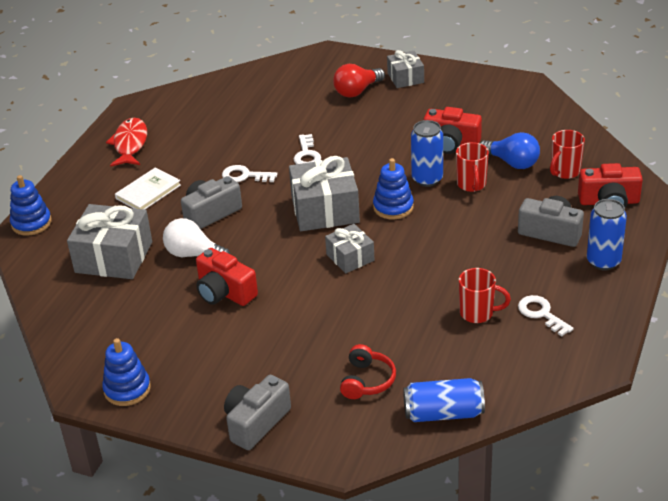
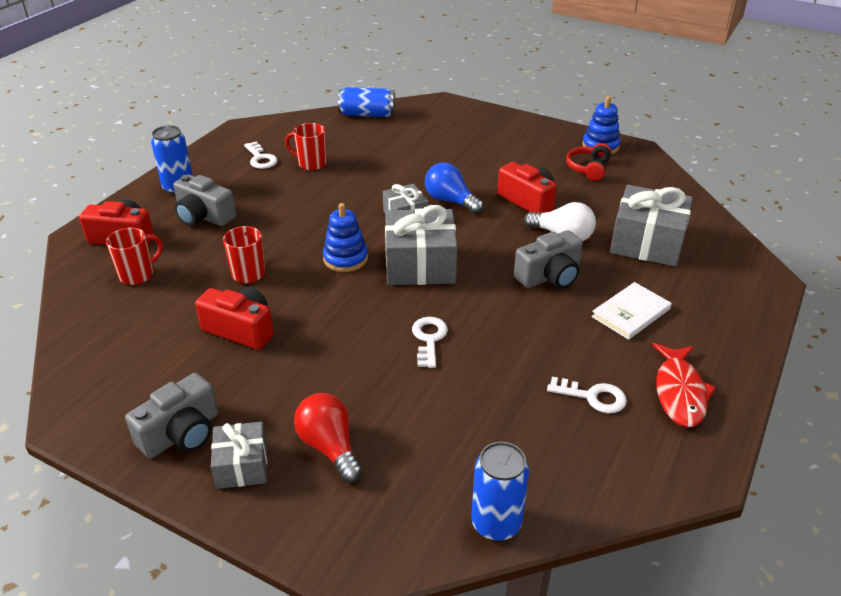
camera: 175 degrees left, 0 degrees up
(31, 223) = (761, 290): blue stacking toy -> none
(245, 176) = (511, 319): white key -> white key (593, 397)
(256, 423) = (500, 121): grey camera -> grey camera (181, 433)
(357, 91) = (330, 447): red light bulb -> red light bulb turned 90 degrees counterclockwise
(367, 381) = (415, 134): red headphones -> red headphones (588, 168)
(427, 179) = (294, 286): blue can -> blue can (496, 523)
(512, 162) = (186, 294): blue light bulb -> blue light bulb (450, 201)

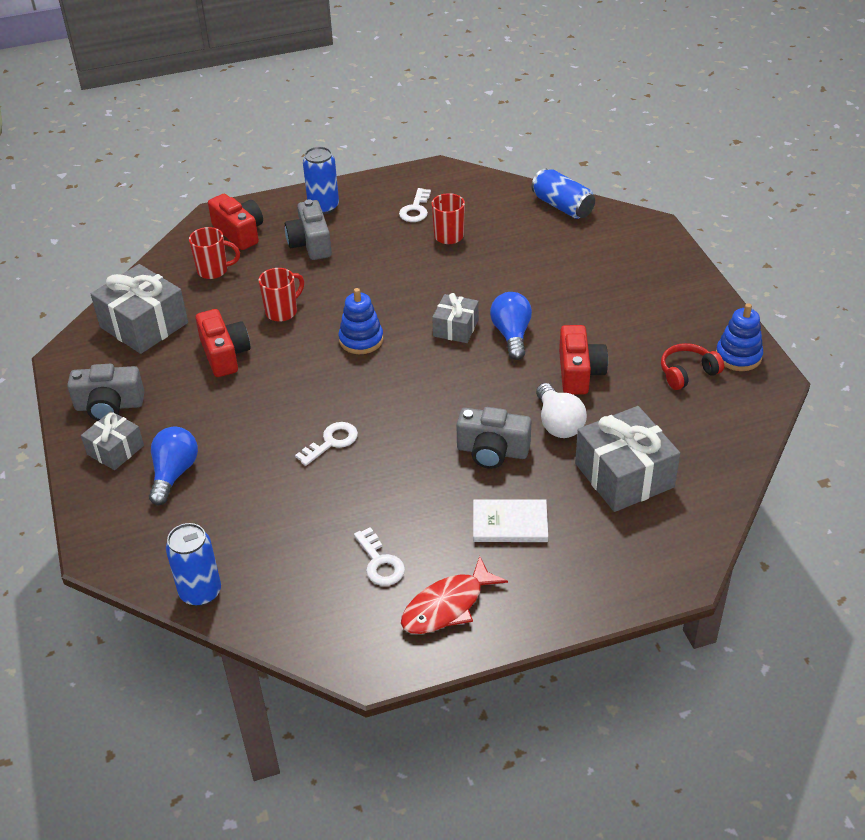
camera: 45 degrees right, 5 degrees up
(330, 447) = (174, 474): red light bulb -> blue light bulb
(420, 265) = (407, 378): grey gift -> grey gift (144, 325)

